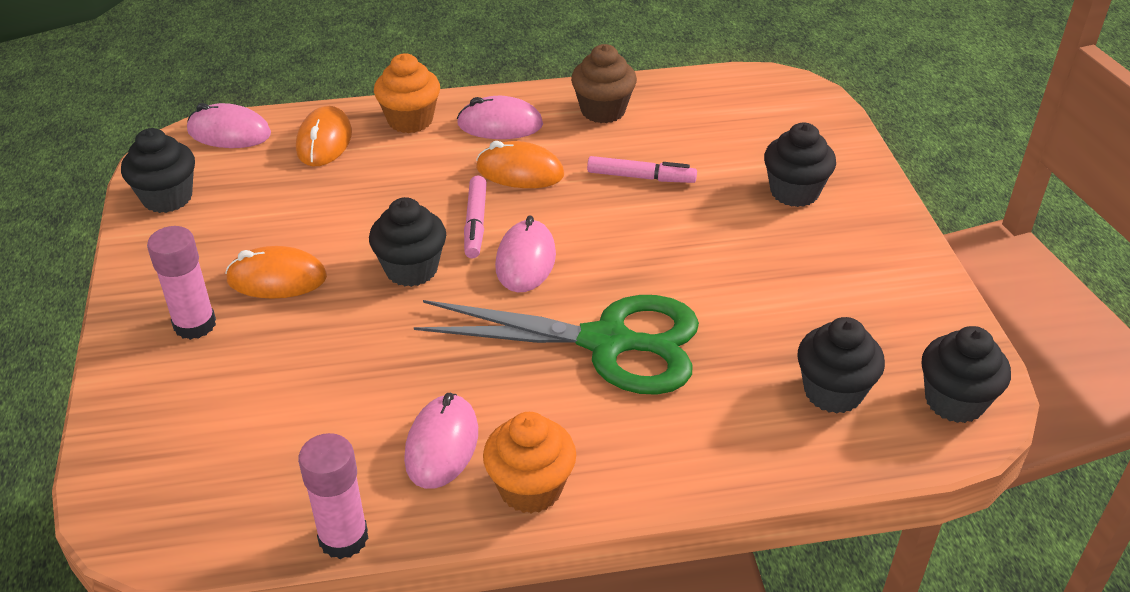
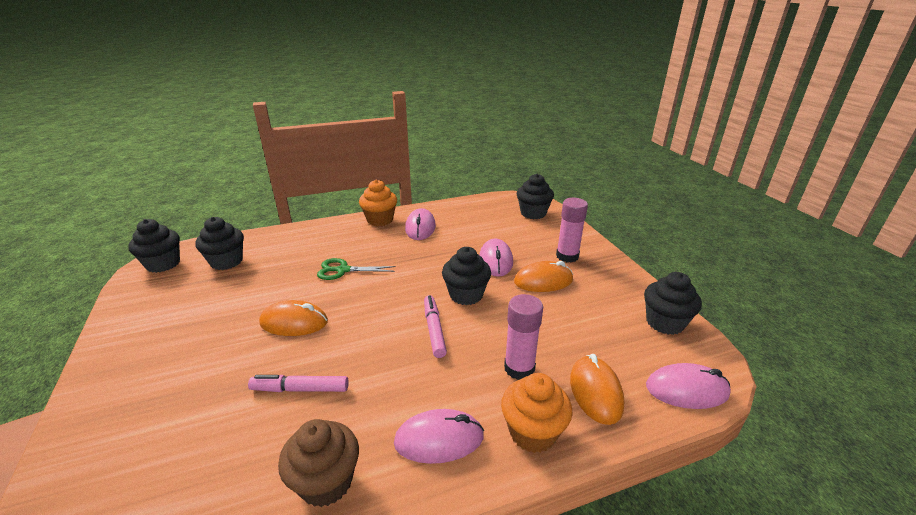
camera: 170 degrees right, 10 degrees down
(343, 538) = (448, 203): pink glue stick -> pink glue stick (519, 368)
(520, 171) = (409, 381): orange mouse -> orange mouse (294, 322)
(525, 261) = (394, 308): pink mouse -> pink mouse (496, 261)
(607, 343) = (343, 270): green scissors -> green scissors, size x0.49
(794, 192) = (164, 391): black cupcake -> black cupcake (533, 213)

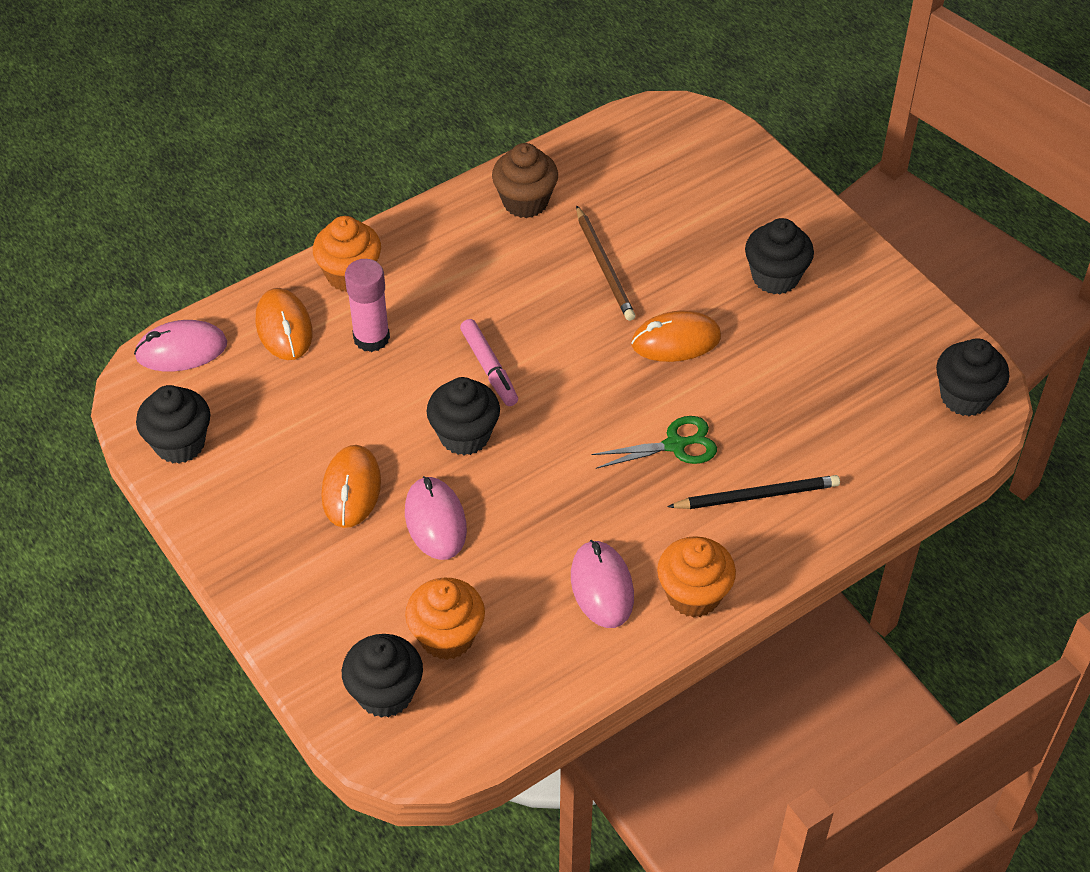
camera: 165 degrees right, 20 degrees up
(226, 261) = (873, 423): black cupcake -> black cupcake (775, 277)
(300, 389) = (604, 266): pink marker -> brown pencil
(319, 245) = (757, 495): none -> black pencil
(439, 439) = (439, 251): pink mouse -> none
(501, 224) = (447, 636): none -> orange cupcake
(543, 281) = (351, 489): orange mouse -> orange mouse turned 60 degrees counterclockwise
(567, 256) = (313, 561): pink glue stick -> none

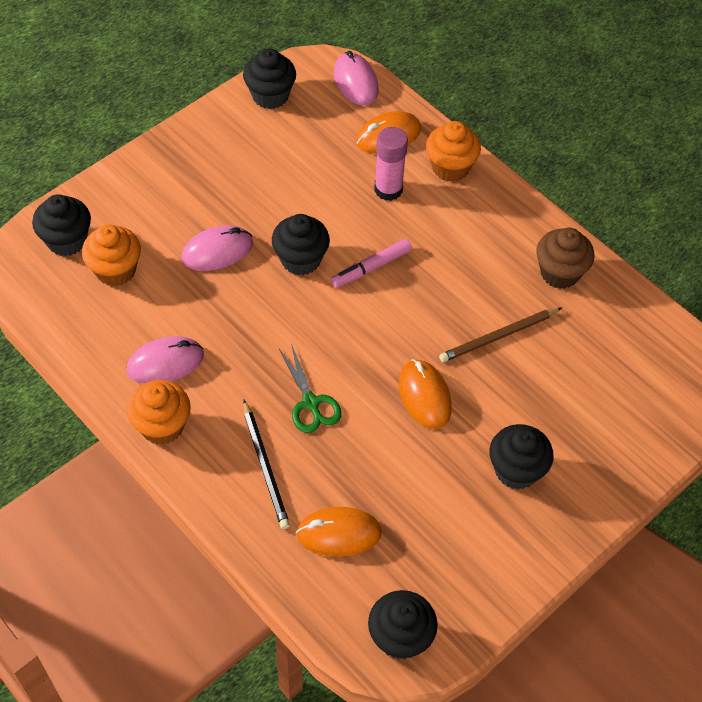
camera: 80 degrees right, 5 degrees up
(351, 489) = (241, 197): orange mouse -> orange mouse (338, 533)

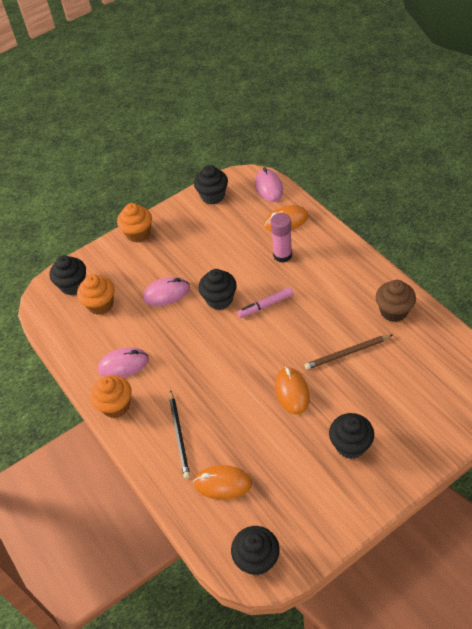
camera: 15 degrees right, 5 degrees down
(310, 403) = (214, 394): green scissors -> none
(450, 167) = (325, 241): orange cupcake -> orange cupcake (138, 233)

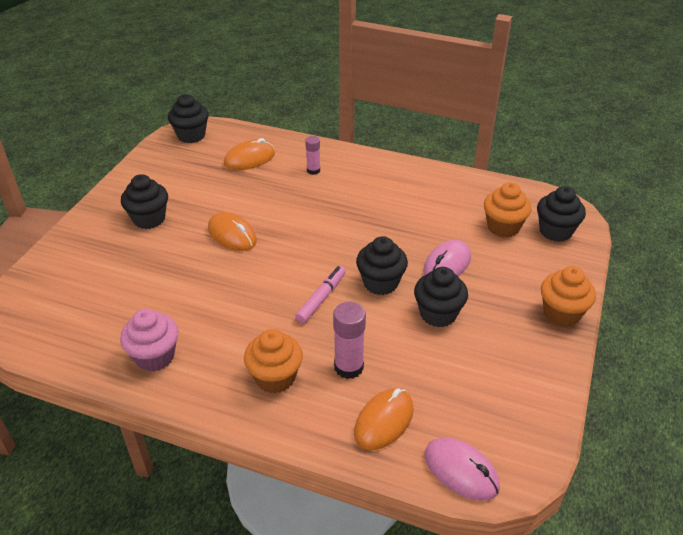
camera: 140 degrees right, 10 degrees down
(115, 405) = (390, 167): orange cupcake -> orange cupcake (275, 377)
(123, 364) = (417, 193): pink mouse -> none
(179, 435) = (313, 170): black pencil -> pink glue stick
(213, 196) = (529, 413): black cupcake -> black cupcake (438, 314)
(347, 353) = (192, 289): brown pencil -> none
(393, 311) = (155, 356): brown cupcake -> pink cupcake

